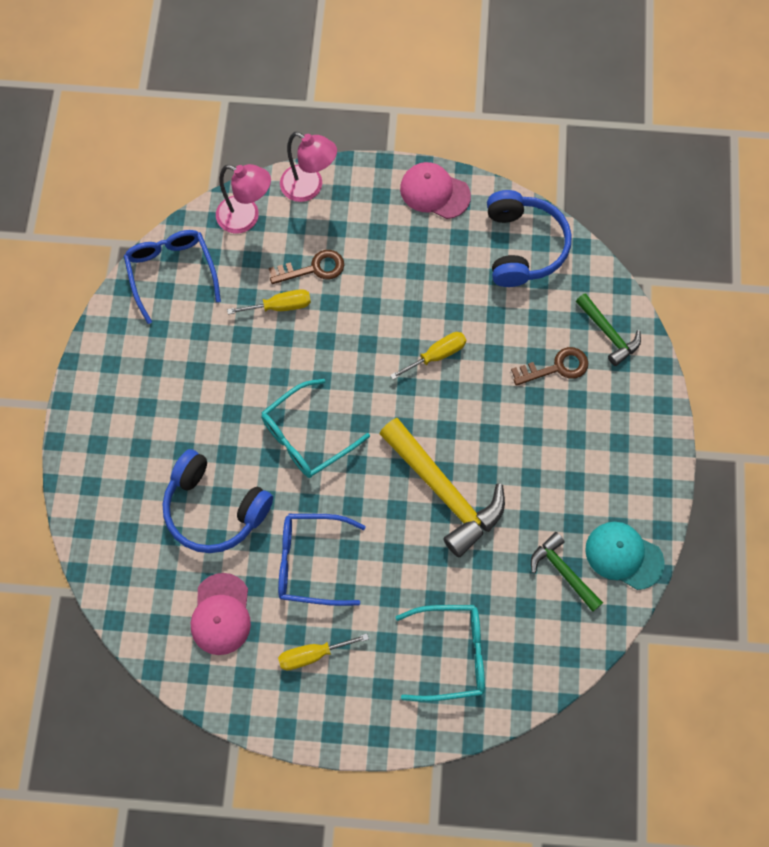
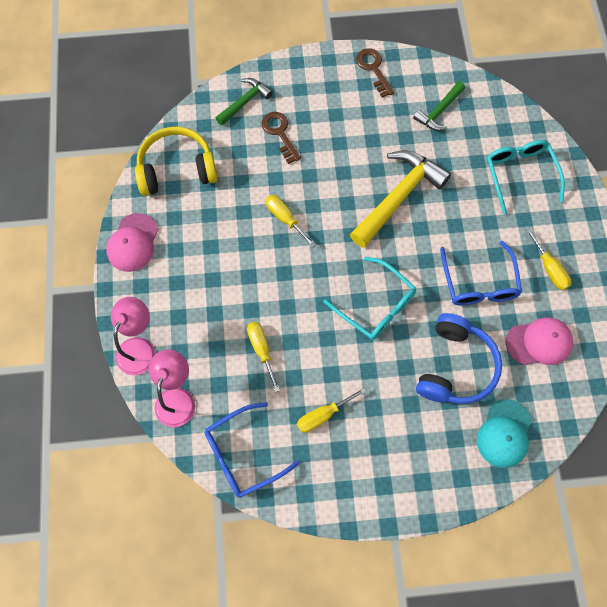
camera: 100 degrees left, 0 degrees up
(193, 356) = (323, 415): none -> yellow screwdriver
(313, 268) = (221, 329): brown key -> brown key (373, 69)
(523, 246) = (177, 169): blue headphones -> yellow headphones
(624, 555) = (417, 75): turquoise cap -> turquoise cap (504, 433)

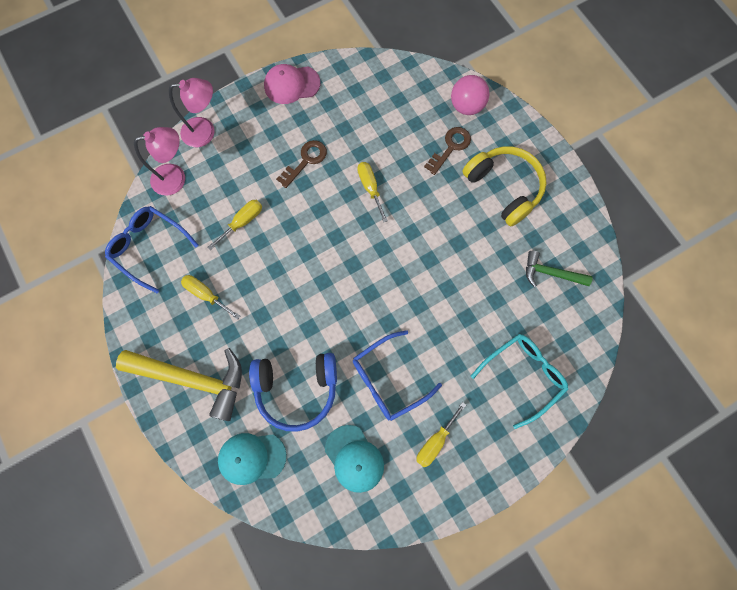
camera: 65 degrees right, 5 degrees up
(177, 169) = (373, 85): yellow headphones -> yellow headphones (504, 188)
(245, 102) = (466, 106): green hammer -> pink ball
(285, 218) = (370, 188): yellow screwdriver -> yellow screwdriver turned 45 degrees counterclockwise
(373, 69) = (562, 197): brown key -> brown key (305, 161)
(375, 305) = (324, 296): turquoise glasses -> none
(398, 196) = (440, 273): yellow hammer -> yellow hammer (193, 379)
(539, 342) = (354, 458): pink cap -> turquoise cap

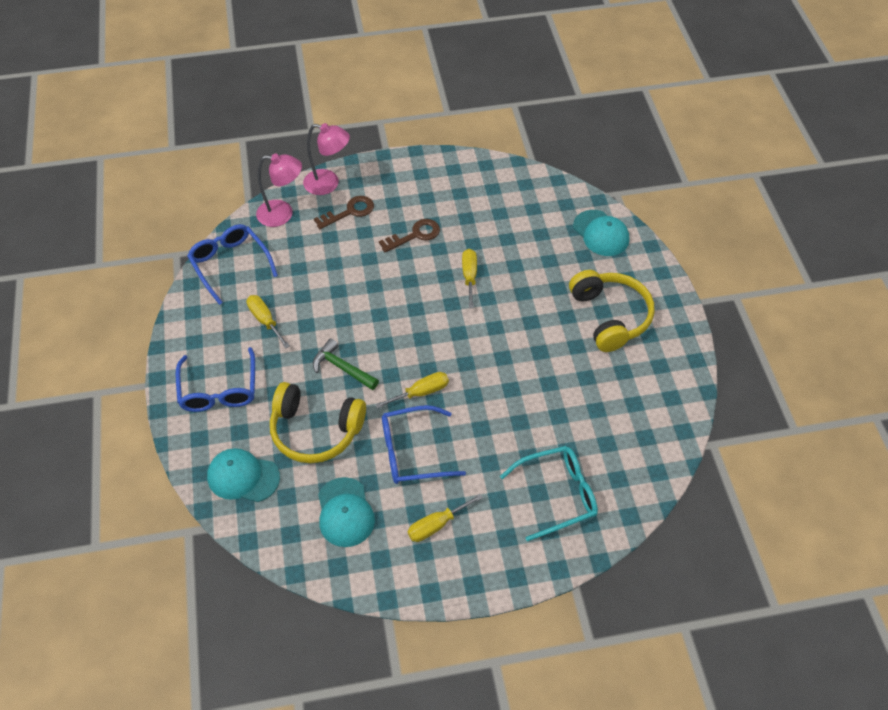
camera: 20 degrees right, 20 degrees down
(193, 379) = (219, 389): yellow hammer -> blue glasses
(243, 222) = (329, 269): yellow screwdriver -> yellow screwdriver (421, 392)
(291, 84) = (430, 167): pink cap -> none
(297, 389) = (315, 430): blue headphones -> yellow headphones
(450, 147) = (568, 265): brown key -> brown key (349, 212)
(466, 106) = (601, 233): pink ball -> turquoise cap
(550, 273) = (628, 409): green hammer -> green hammer (342, 368)

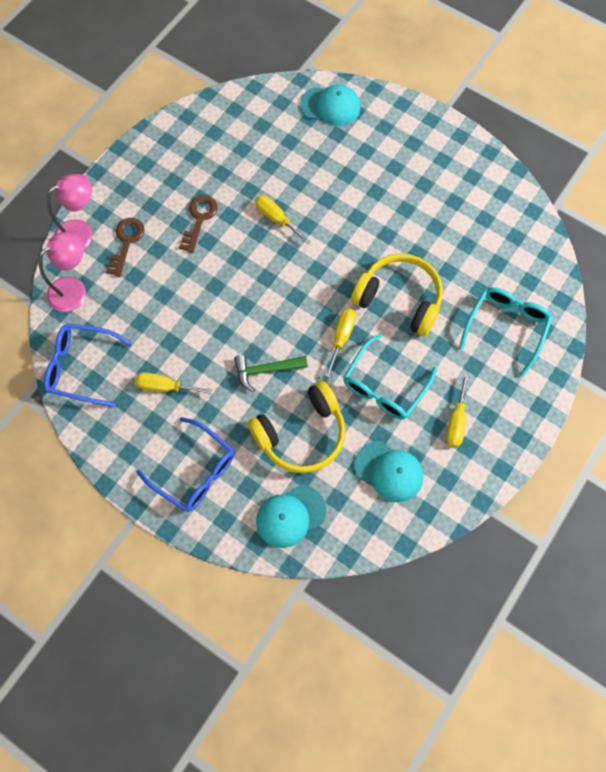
camera: 45 degrees left, 15 degrees up
(413, 452) = (384, 385): blue glasses -> turquoise glasses
(610, 316) = (404, 167): yellow headphones -> yellow headphones (399, 299)

